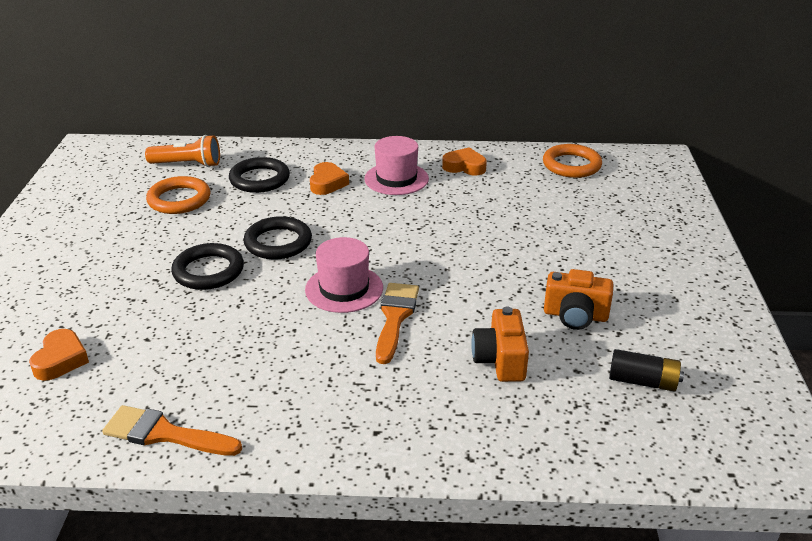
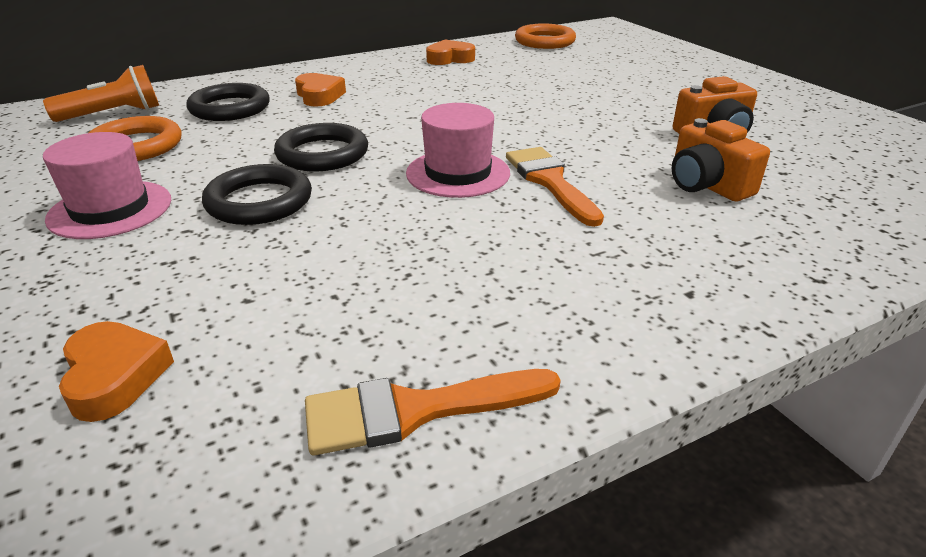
camera: 30 degrees left, 0 degrees up
(396, 179) = (393, 79): pink hat -> pink hat (110, 209)
(643, 381) = (846, 163): black battery -> none

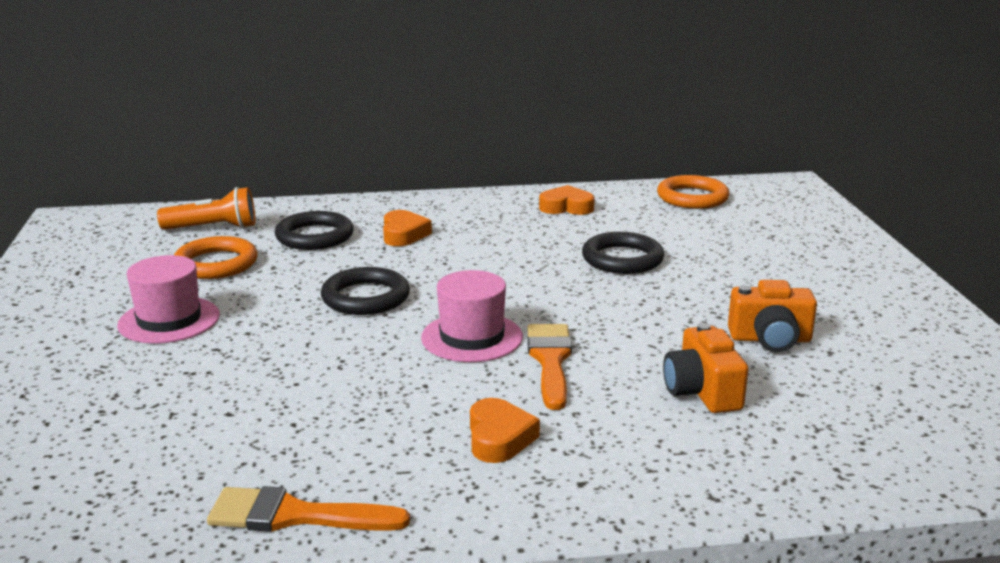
camera: 20 degrees right, 10 degrees down
(115, 377) = (114, 448): orange heart -> orange heart (499, 438)
(259, 201) = (285, 334): black ring -> black ring (622, 259)

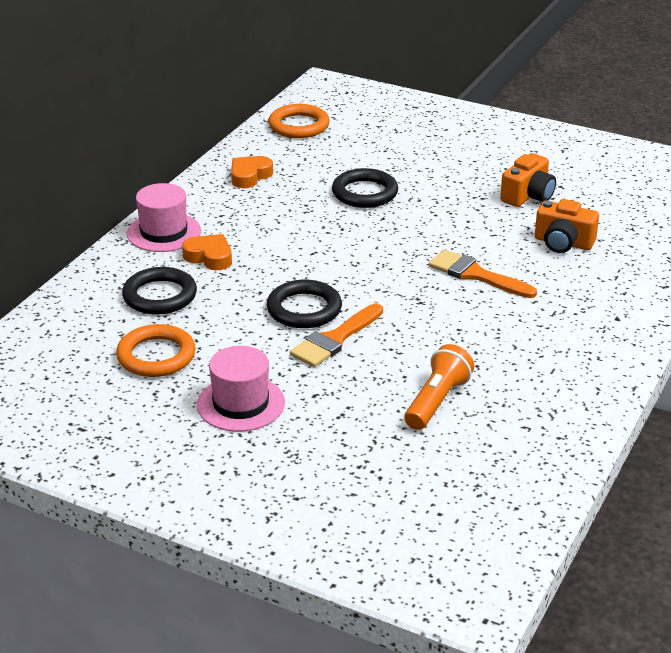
camera: 55 degrees left, 10 degrees up
(213, 228) = (73, 337): orange flashlight -> orange flashlight (437, 401)
(295, 515) = (566, 421): orange brush -> orange brush (335, 339)
(472, 337) = (414, 290): pink hat -> pink hat (164, 232)
(499, 438) = (548, 326): orange heart -> none

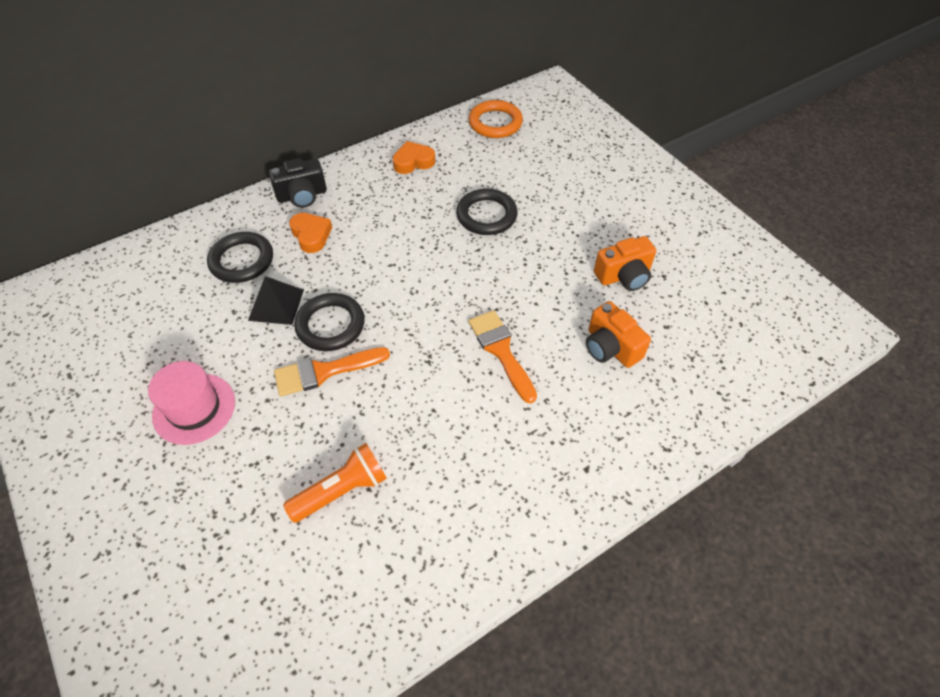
camera: 30 degrees right, 20 degrees up
(156, 356) = (184, 324): orange ring -> none
(164, 232) = (302, 195): pink hat -> black camera
(234, 313) = (276, 305): none -> black pyramid

